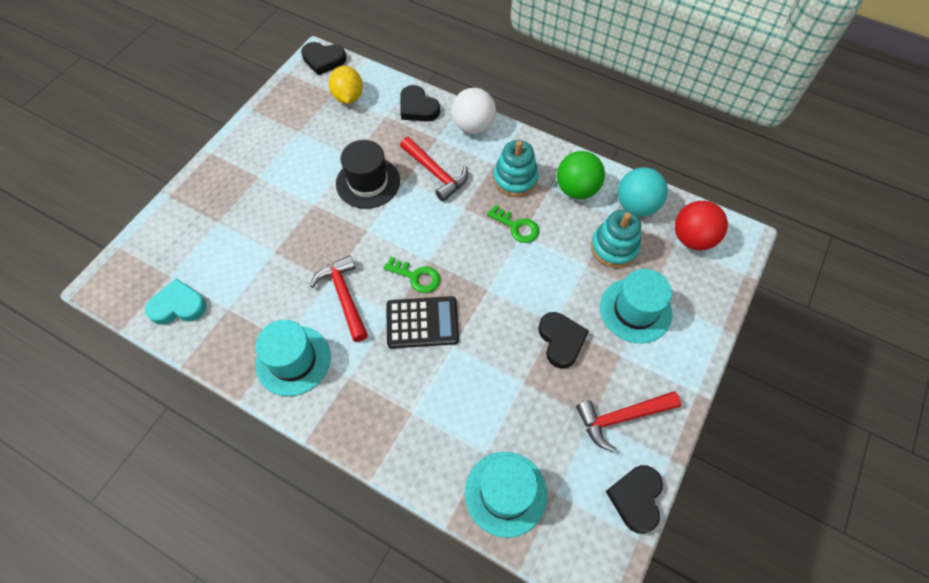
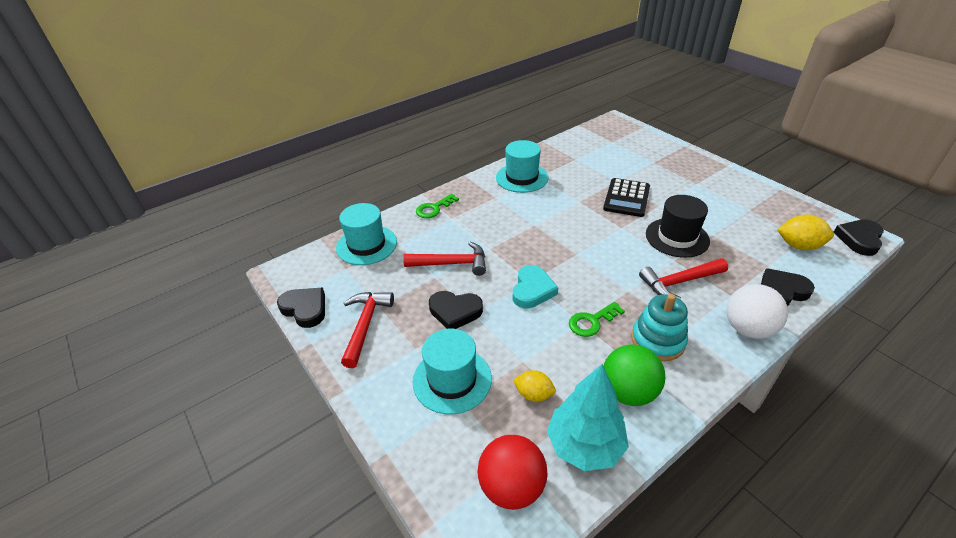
camera: 115 degrees right, 20 degrees down
(178, 306) = (587, 143): turquoise heart -> turquoise heart (532, 290)
(344, 296) = (562, 205): red hammer -> red hammer (452, 263)
(416, 276) = (562, 244): green key -> green key (434, 208)
(422, 322) = (518, 237): black calculator -> black calculator (626, 198)
(614, 247) = (534, 394): turquoise stacking toy -> yellow lemon
(636, 205) = (585, 445): turquoise ball -> turquoise tree

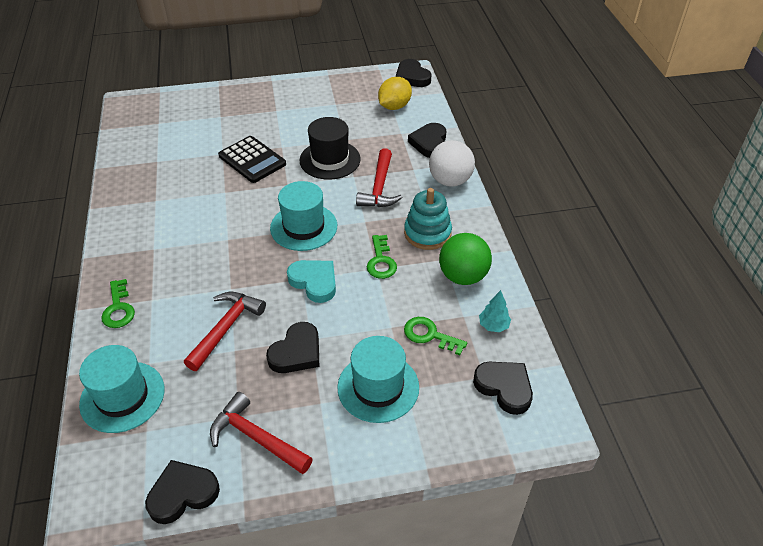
camera: 65 degrees left, 5 degrees up
(511, 487) = (504, 388): red ball -> black heart
(522, 178) = (143, 214): turquoise hat -> turquoise hat (303, 227)
(534, 394) = (429, 335): yellow lemon -> green key
(585, 445) = (493, 325): turquoise tree -> turquoise tree, size x0.48

